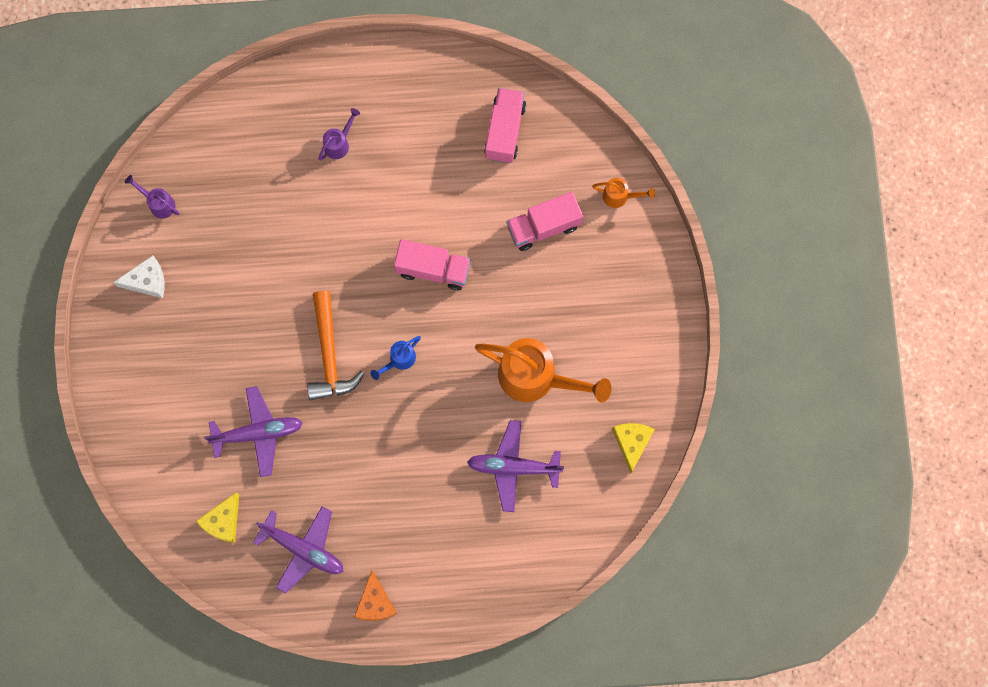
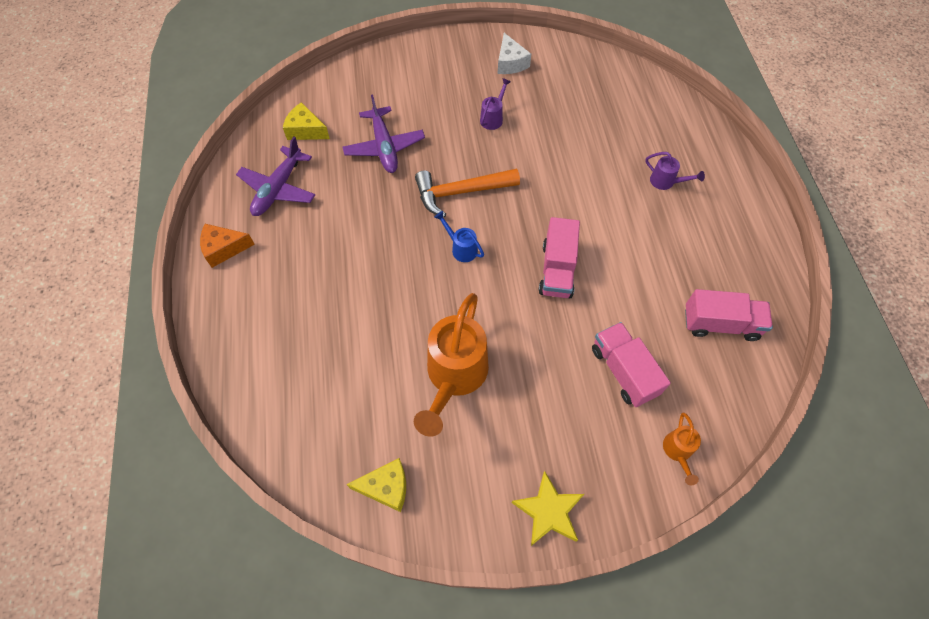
camera: 85 degrees right, 15 degrees down
(159, 203) = (578, 63): purple watering can -> purple watering can (493, 118)
(513, 467) = (356, 361): purple plane -> none
(661, 310) = (548, 511): none -> yellow star

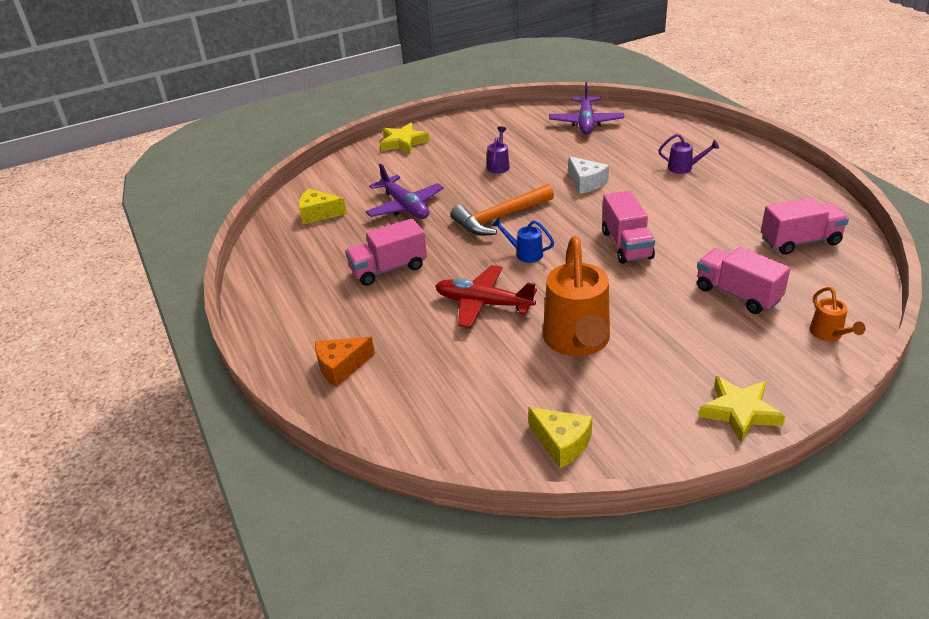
camera: 15 degrees left, 25 degrees down
(224, 249) = (278, 314): orange cheese -> orange cheese (341, 367)
(278, 189) = (312, 259): purple plane -> purple plane (585, 122)
(336, 225) = (388, 269): none -> pink truck
(386, 487) = (562, 443): yellow cheese -> yellow cheese turned 60 degrees clockwise
(396, 299) = (483, 303): none -> red plane
(420, 54) = (403, 142): none -> yellow star
(510, 63) = (492, 129): white cheese -> white cheese (586, 182)

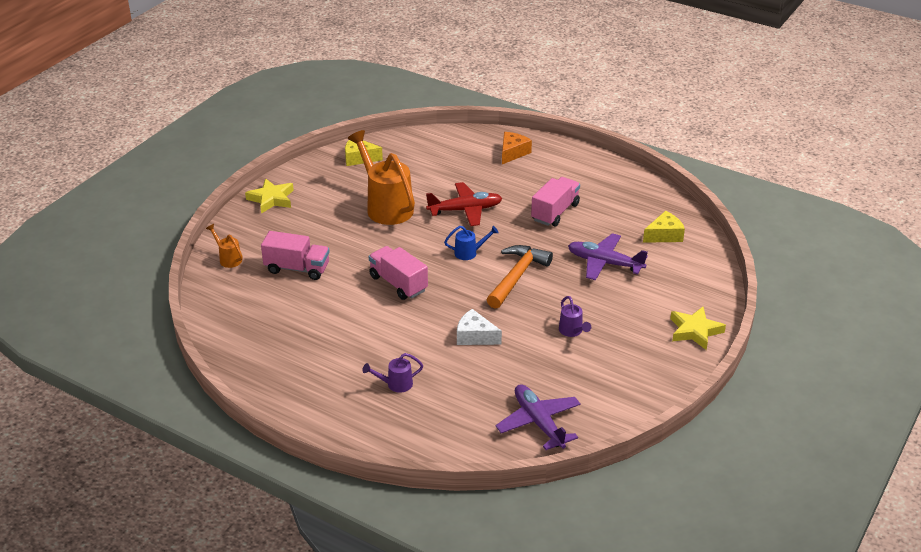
camera: 145 degrees right, 0 degrees up
(800, 241) = (263, 329): pink truck -> none

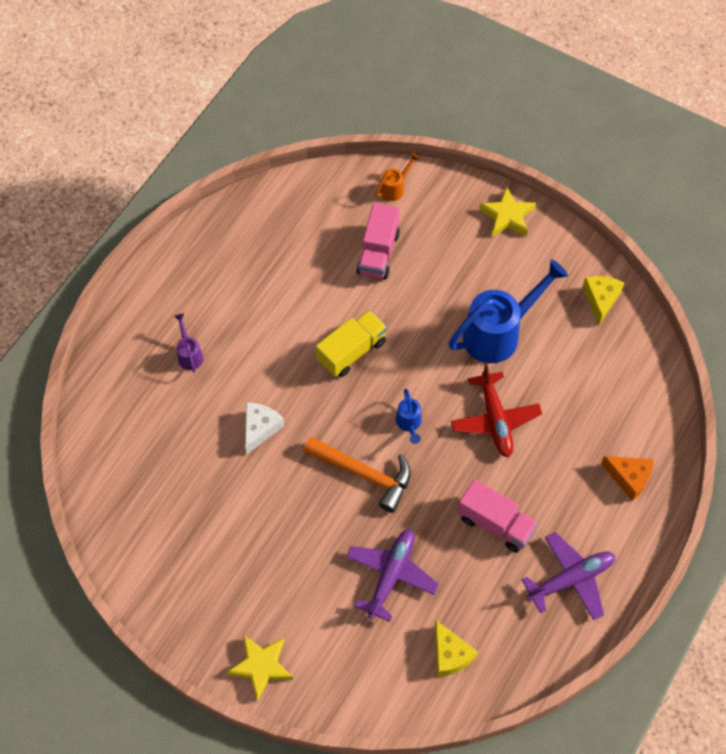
camera: 90 degrees right, 25 degrees up
(386, 206) = (498, 333): orange watering can -> blue watering can
(398, 283) = (352, 351): pink truck -> yellow truck
(538, 422) = (125, 487): purple plane -> purple plane (571, 579)
(572, 331) = (265, 529): purple watering can -> none

